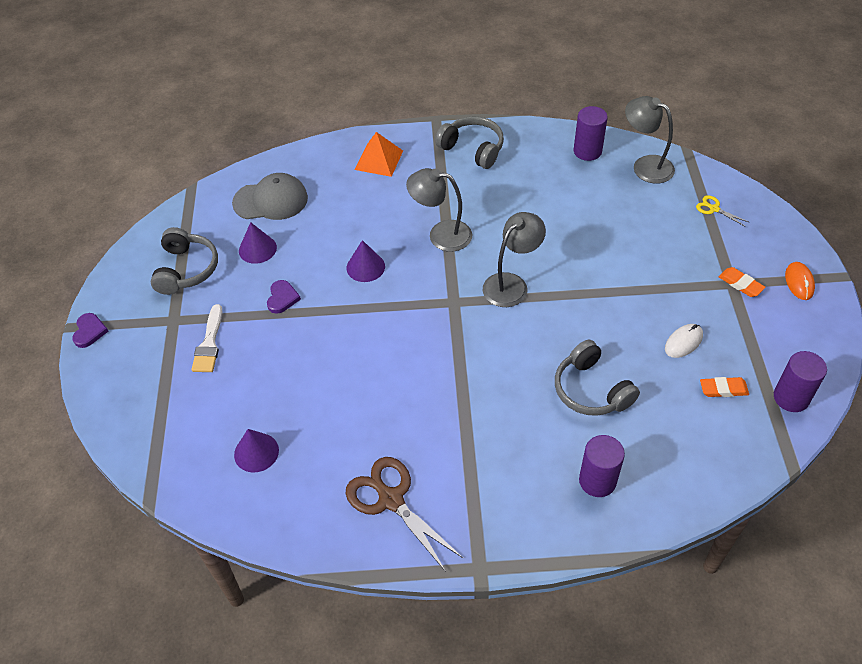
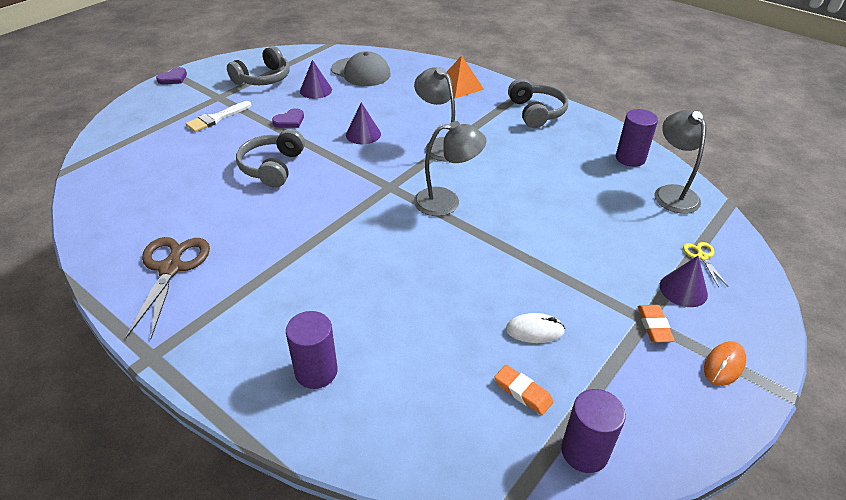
camera: 40 degrees right, 10 degrees down
(256, 452) = (148, 186): purple cone -> purple cone (683, 289)
(591, 390) = (406, 307): grey headphones -> grey headphones (272, 167)

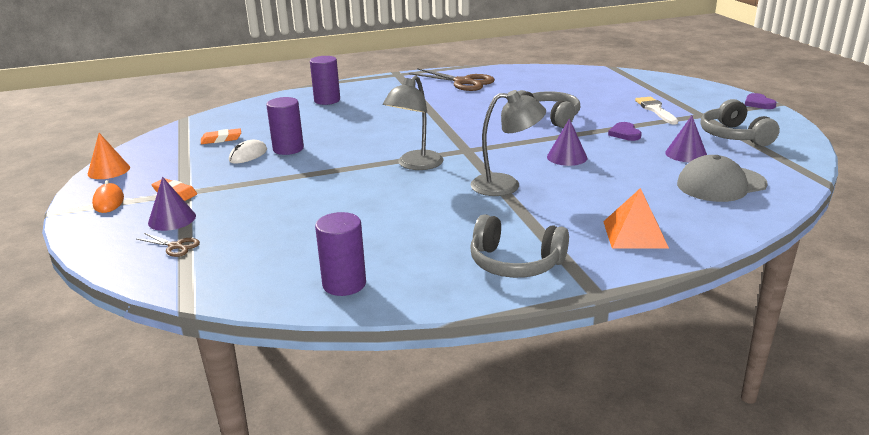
camera: 125 degrees right, 15 degrees down
(584, 451) = (165, 142): purple cylinder -> purple cylinder (288, 149)
(672, 193) = (257, 278): grey lamp -> none
(693, 437) = (109, 170): none -> orange cone
(702, 256) = (175, 246): yellow scissors -> brown scissors

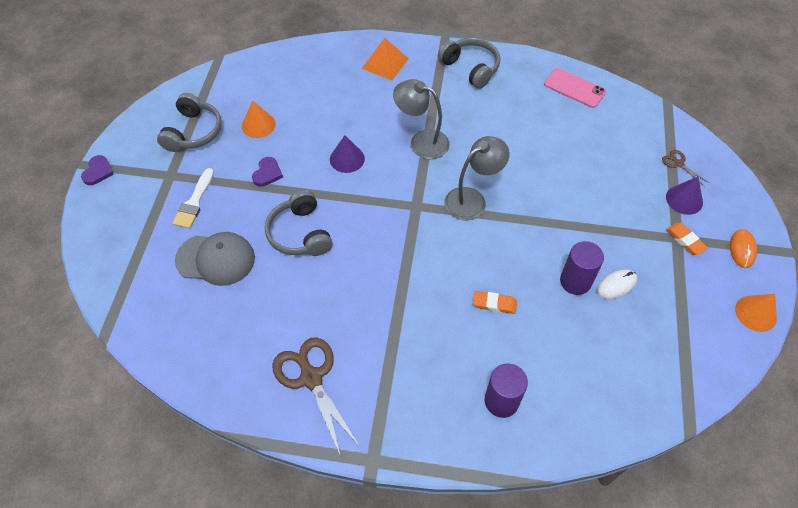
camera: 155 degrees left, 30 degrees up
(221, 139) = (642, 338): orange eraser -> orange eraser (494, 304)
(344, 284) = (574, 88): purple cylinder -> pink phone
(686, 154) = (258, 125): purple cone -> orange cone
(721, 184) = (281, 83): grey cap -> grey cap (216, 259)

